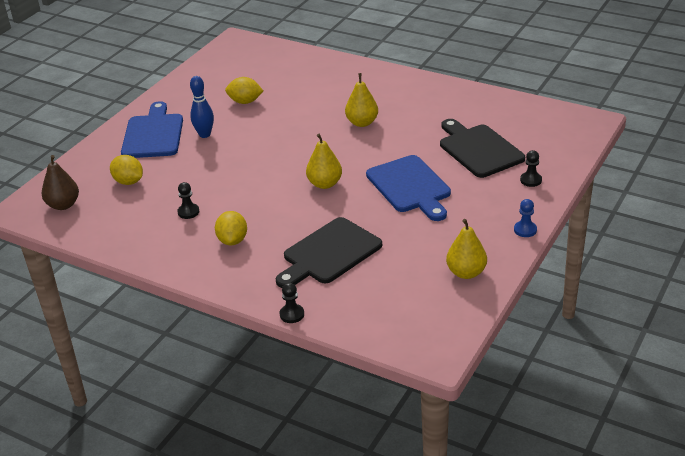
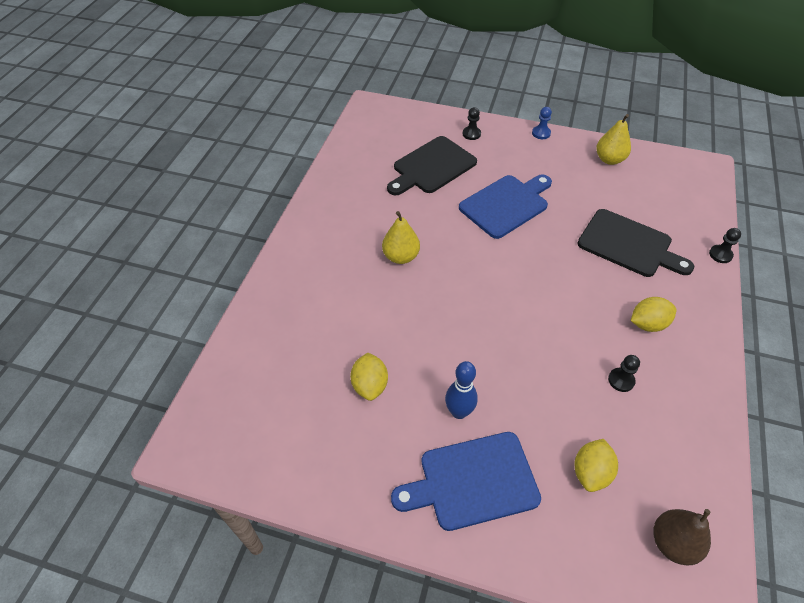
camera: 105 degrees left, 15 degrees up
(325, 184) = (524, 268): yellow pear -> none

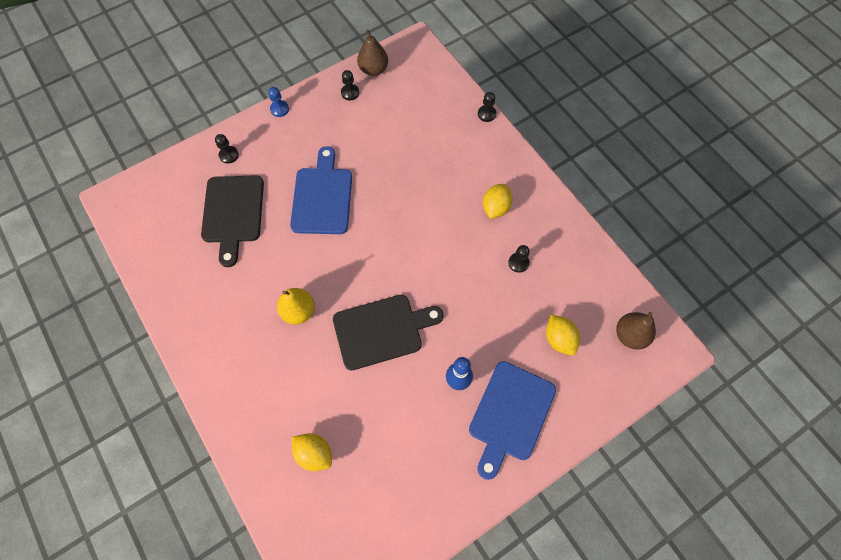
camera: 50 degrees left, 15 degrees up
(370, 385) = (388, 424): yellow lemon -> yellow lemon (314, 453)
(609, 159) = (350, 93): yellow pear -> black pawn
(628, 245) = (430, 156): black cutting board -> black cutting board (382, 330)
(648, 158) = (373, 69): none -> brown pear

